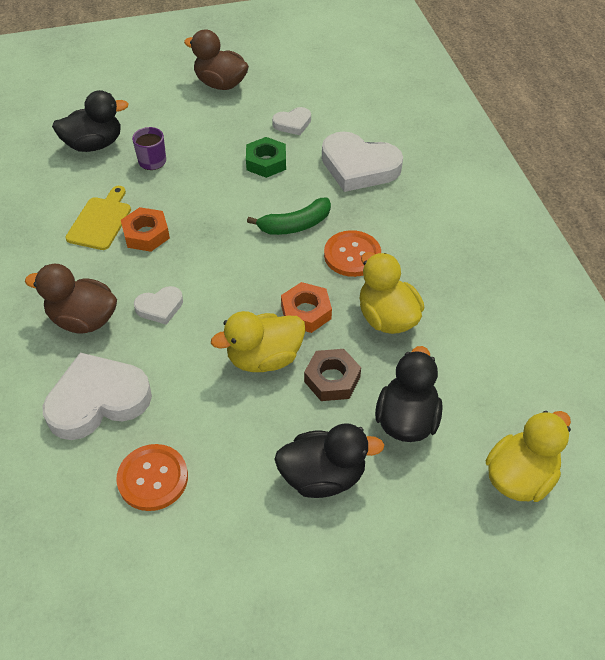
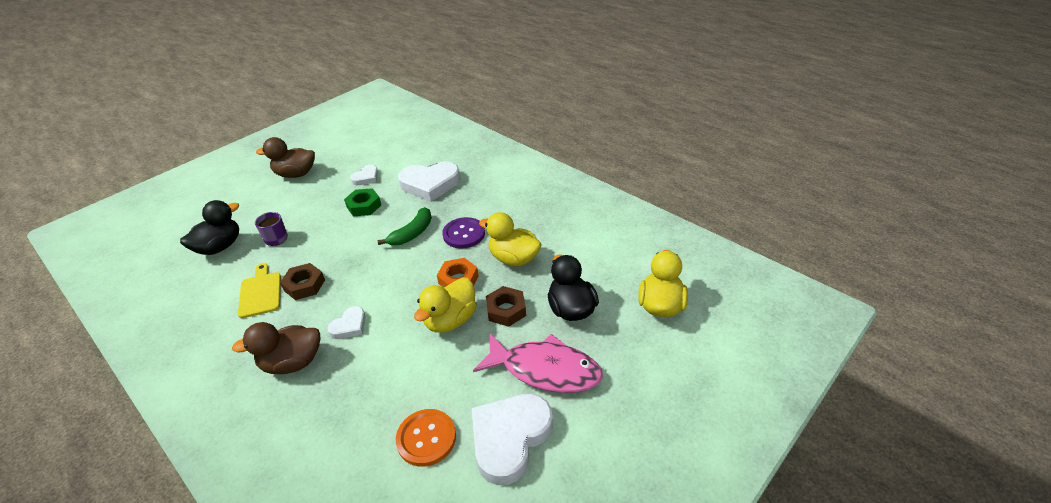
camera: 30 degrees left, 10 degrees down
(97, 400) = (344, 410): white heart -> white heart (510, 438)
(146, 234) = (304, 285): orange nut -> brown nut
(323, 476) = (545, 370): black duck -> pink fish
(352, 255) = (464, 234): orange button -> purple button

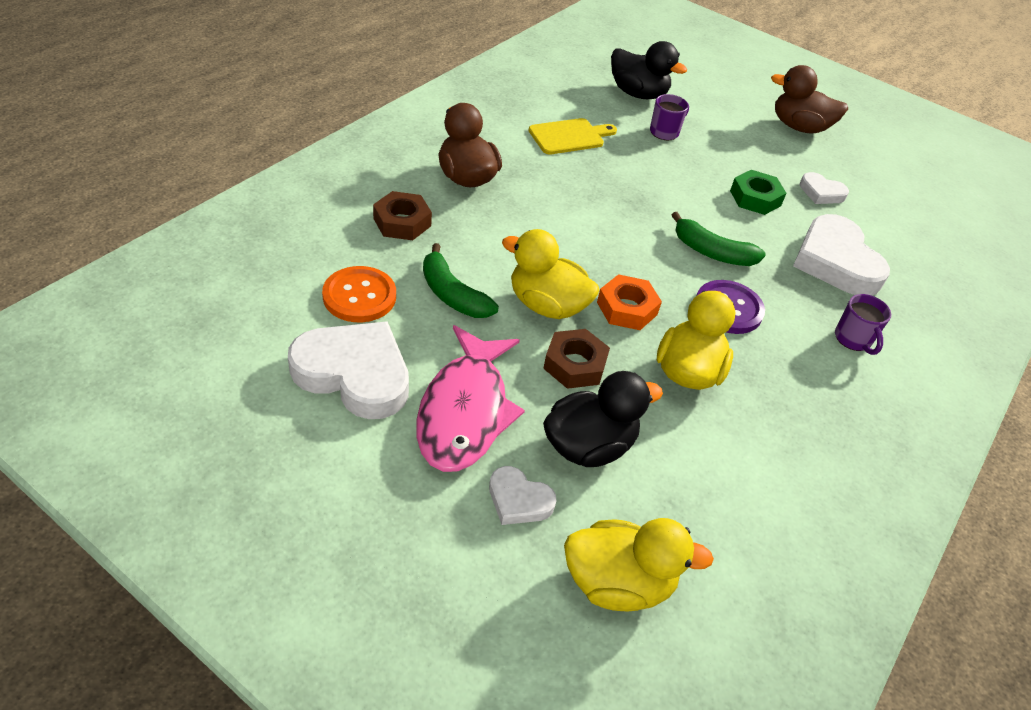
camera: 75 degrees right, 5 degrees up
(296, 174) = (799, 127): brown duck -> brown duck turned 60 degrees counterclockwise
(304, 285) = (588, 167): brown nut -> brown nut (402, 222)
(349, 326) = (526, 213): white heart -> white heart (519, 500)
(432, 375) = (452, 294): none -> green banana
(493, 190) = (853, 339): none -> purple mug

